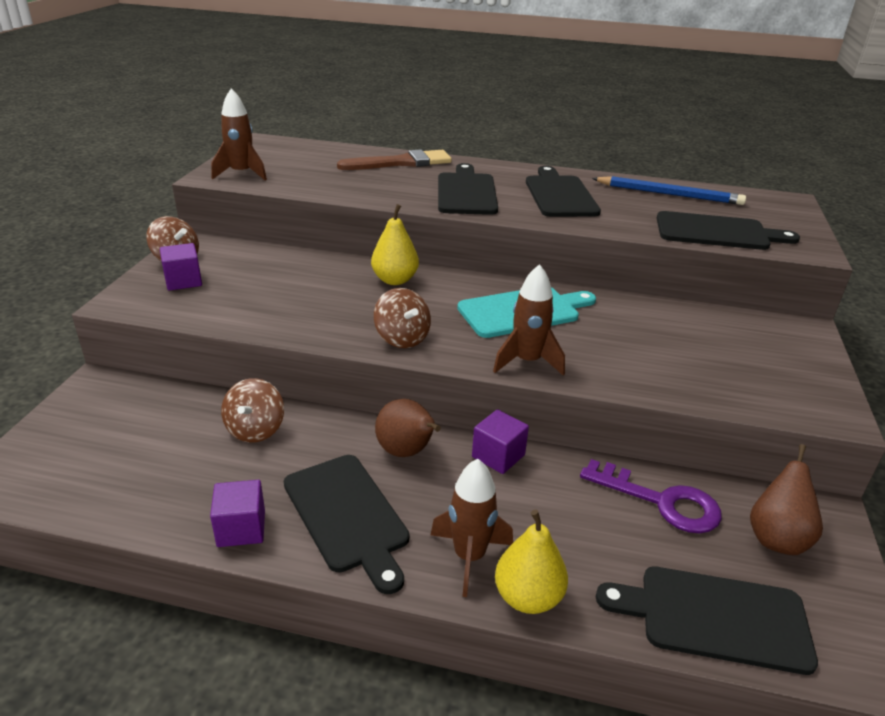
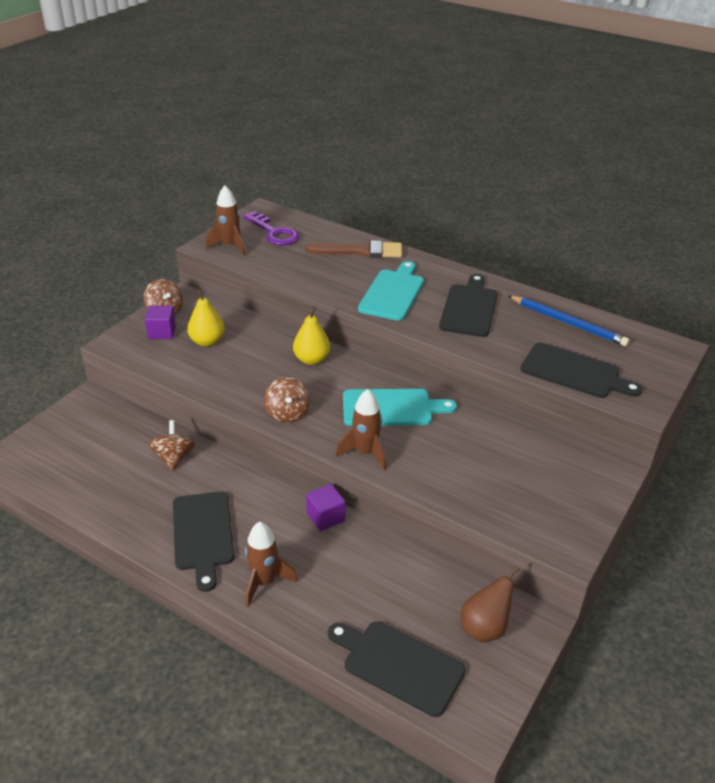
camera: 20 degrees right, 5 degrees up
(241, 528) = (135, 525): purple cube -> none
(255, 429) = (174, 458): brown spinning top -> brown spinning top turned 150 degrees clockwise
(407, 452) = (264, 498): brown pear -> none
(466, 192) = (393, 293): black cutting board -> turquoise cutting board
(528, 597) = (285, 617): yellow pear -> yellow pear (207, 341)
(661, 501) = (420, 580): purple key -> purple key (274, 232)

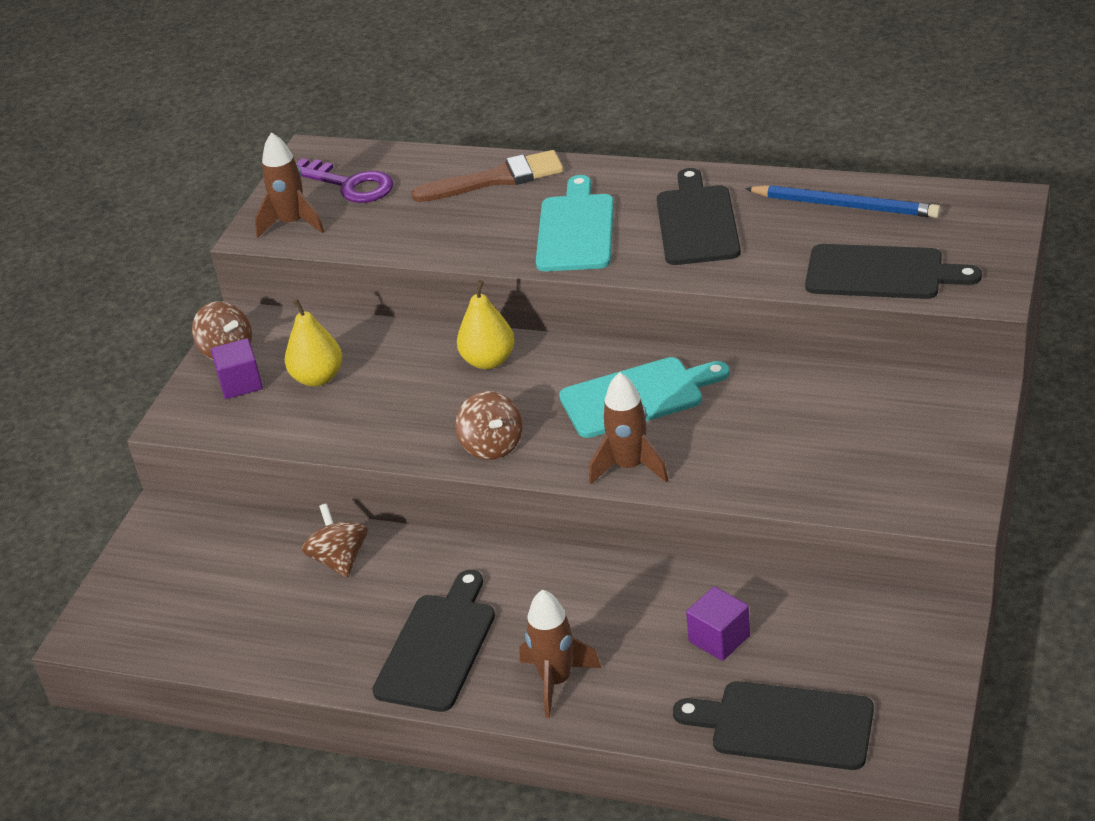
camera: 10 degrees left, 0 degrees up
(203, 534) = (438, 647): black cutting board -> black cutting board turned 135 degrees counterclockwise
(325, 517) = (600, 574): purple cube -> purple cube (719, 639)
(484, 628) = (877, 647): brown pear -> none

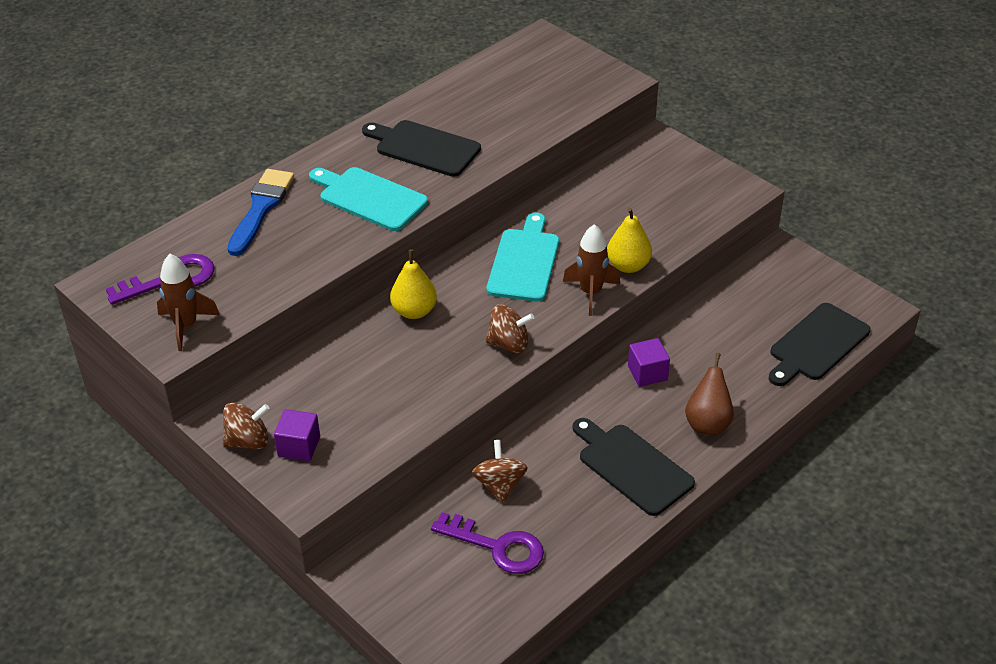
camera: 65 degrees left, 5 degrees up
(252, 597) = (497, 547): none -> purple key
(318, 378) = (339, 402): yellow pear -> yellow pear (628, 266)
(339, 560) = (499, 485): brown spinning top -> brown spinning top turned 75 degrees clockwise
(496, 179) = (261, 208): brown brush -> blue brush
(556, 681) = (708, 423): brown rocket -> brown pear
(719, 639) = (727, 340): purple cube -> purple cube (647, 373)
(845, 206) = (477, 89): blue pencil -> none
(881, 273) = (560, 106): black cutting board -> none

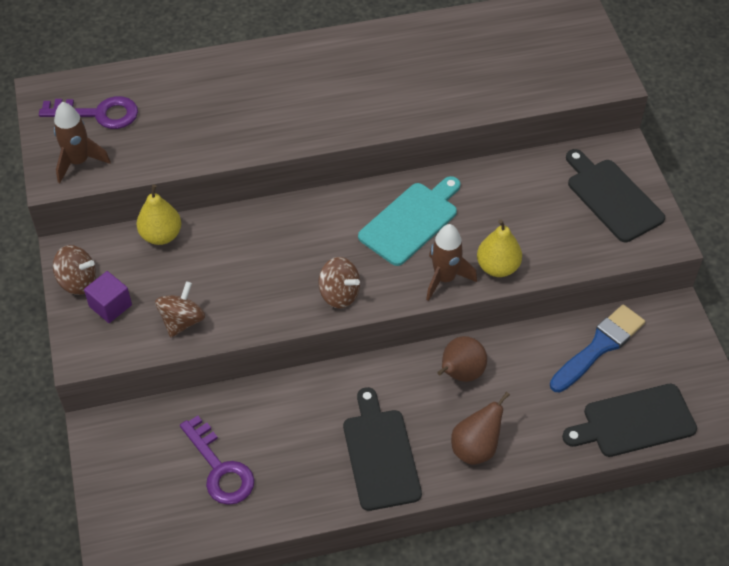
camera: 30 degrees right, 10 degrees up
(261, 208) = (212, 78): blue brush -> blue brush (599, 347)
(369, 198) = (304, 106): turquoise cutting board -> none
(414, 311) = (286, 226): yellow pear -> yellow pear (161, 235)
(424, 147) = (385, 76): black cutting board -> black cutting board (612, 197)
(499, 485) = (262, 414): brown spinning top -> brown spinning top (182, 321)
(647, 373) = (460, 373): purple cube -> brown pear

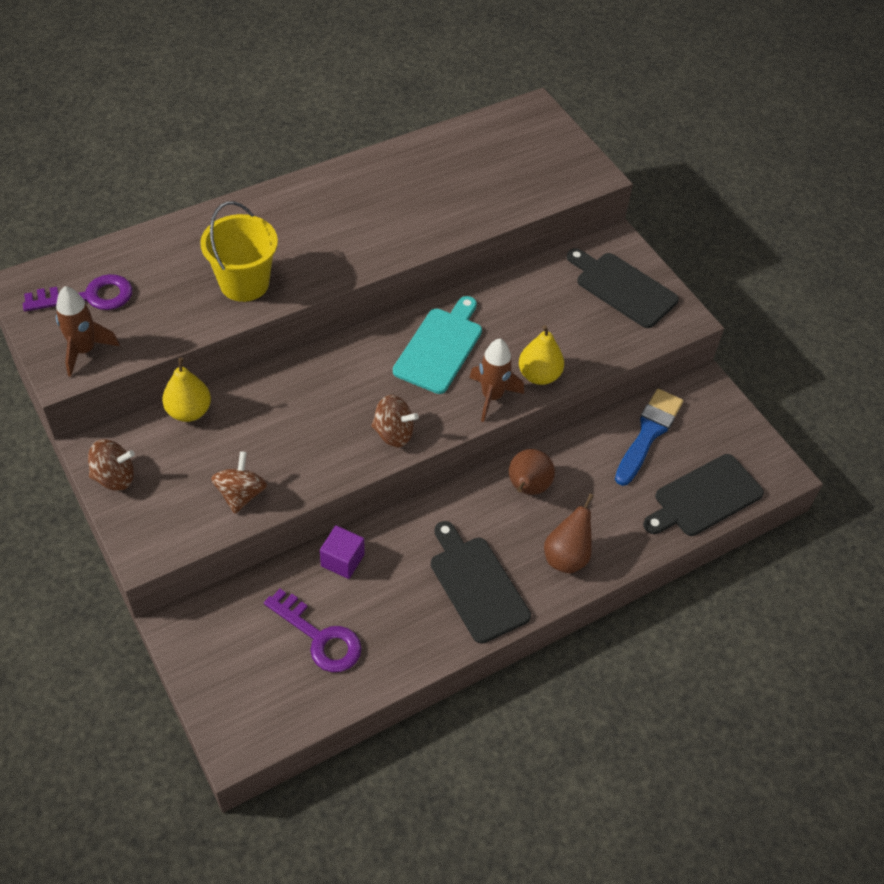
camera: 20 degrees left, 0 degrees up
(110, 306) = (159, 495): purple cube -> purple cube (342, 560)
(239, 126) = (244, 283): none -> yellow bucket

